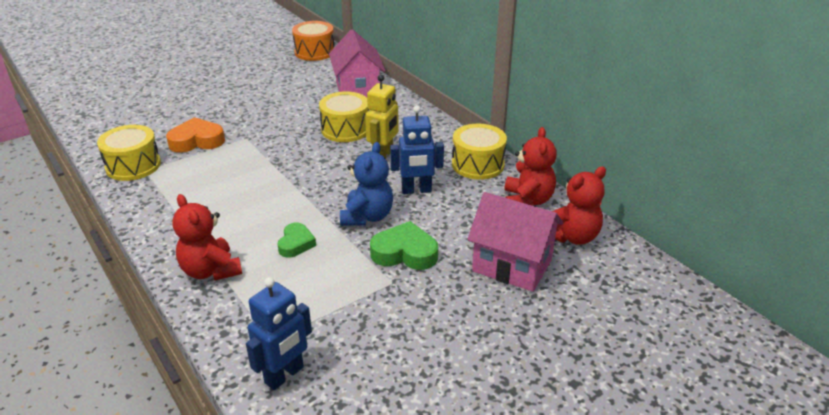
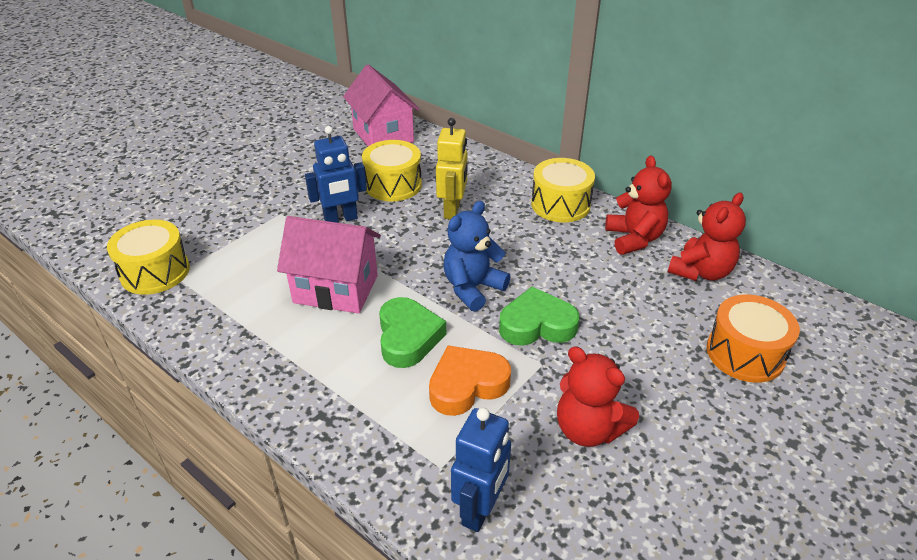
camera: 15 degrees left, 5 degrees up
(197, 141) = (221, 226): orange heart -> orange heart (467, 385)
(211, 271) = (323, 392): red teddy bear -> red teddy bear (588, 429)
(296, 244) = (408, 337): green heart -> green heart, size x1.55
(314, 52) = (309, 95): orange drum -> orange drum (745, 353)
(367, 217) = (472, 288): blue teddy bear -> blue teddy bear turned 135 degrees counterclockwise
(416, 190) = (511, 246): blue robot -> blue robot (341, 219)
(512, 265) = (658, 317): pink house -> pink house (336, 289)

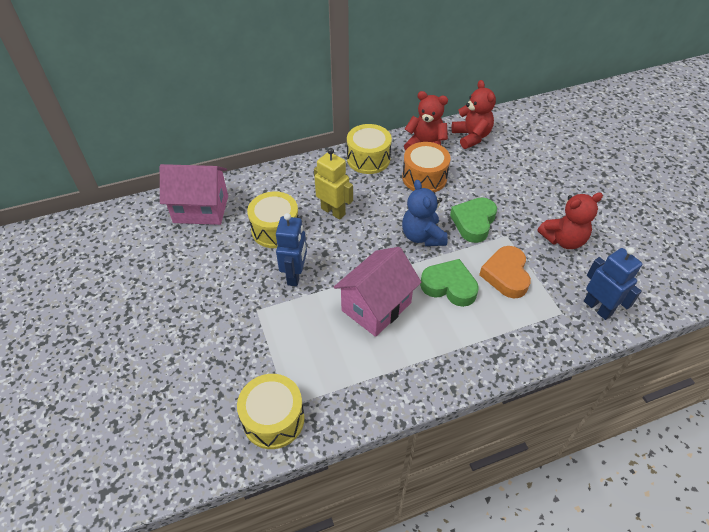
camera: 60 degrees left, 10 degrees up
(745, 353) = (541, 156): orange drum -> orange drum (424, 177)

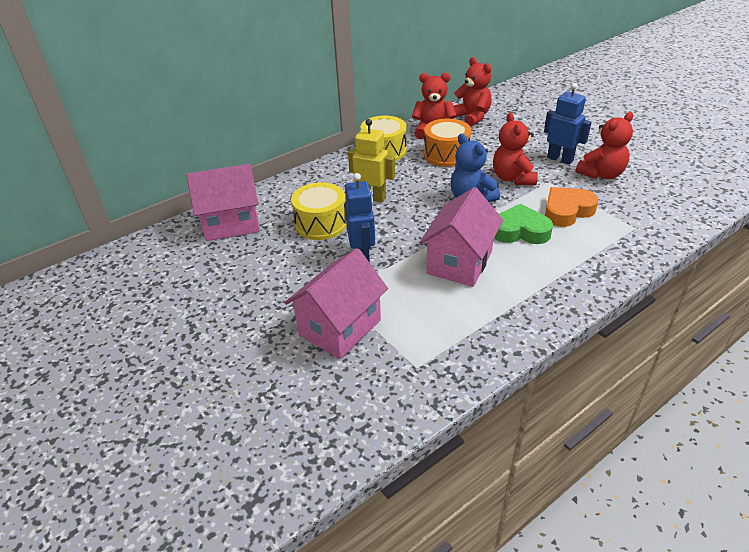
camera: 15 degrees left, 10 degrees down
(243, 346) = (340, 327): none -> pink house
(273, 419) = (408, 382): yellow drum -> none
(473, 222) = (513, 178): green heart -> red teddy bear
(506, 275) = (567, 211): orange heart -> orange heart turned 75 degrees clockwise
(597, 308) = (664, 217): blue robot -> blue robot (560, 159)

